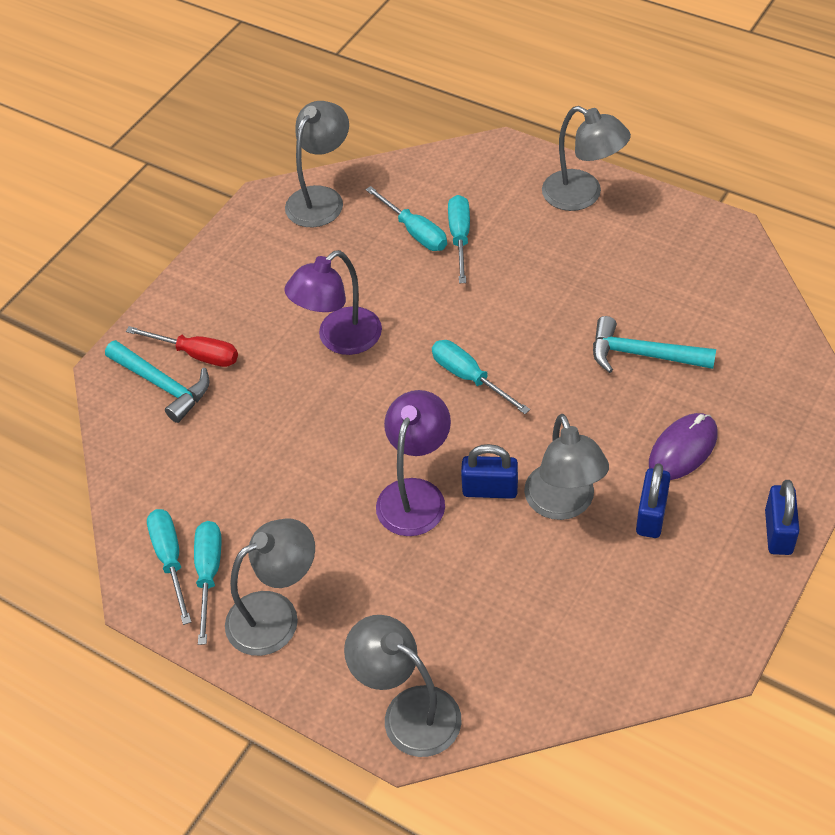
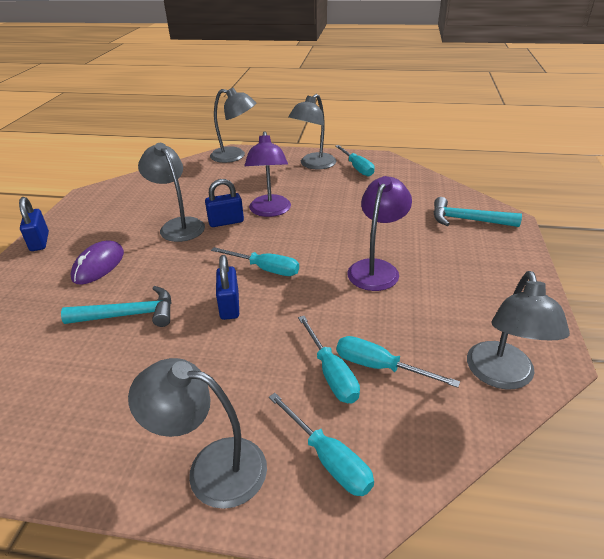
camera: 155 degrees right, 15 degrees down
(170, 560) = (380, 168): turquoise screwdriver -> turquoise screwdriver (328, 458)
(197, 354) = (466, 238): red screwdriver -> none
(651, 515) = (122, 232): blue padlock -> blue padlock (229, 306)

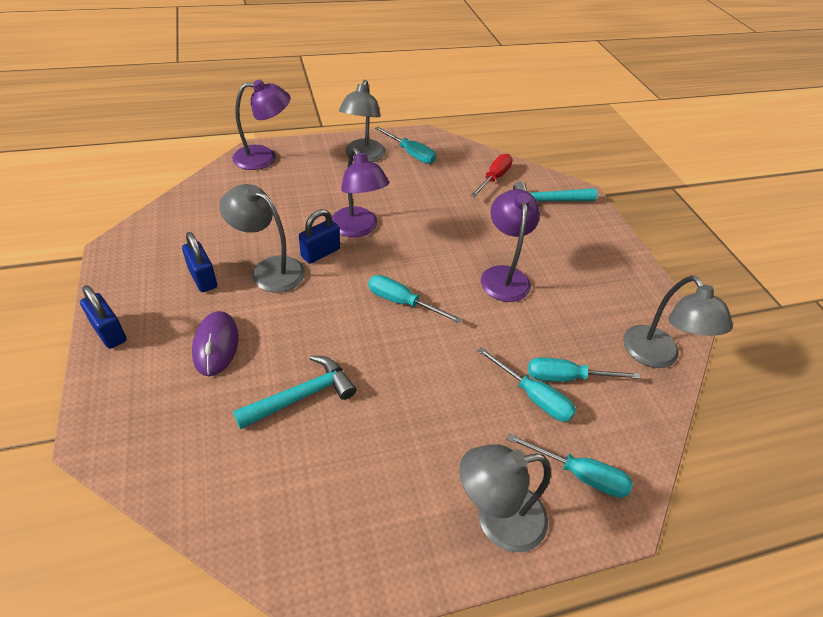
camera: 30 degrees left, 10 degrees up
(229, 306) = (397, 355): blue padlock -> blue padlock (203, 278)
(235, 156) = (264, 158): grey lamp -> purple lamp
(265, 269) = (402, 302): turquoise screwdriver -> turquoise screwdriver turned 150 degrees counterclockwise
(422, 195) = (493, 178): none -> red screwdriver

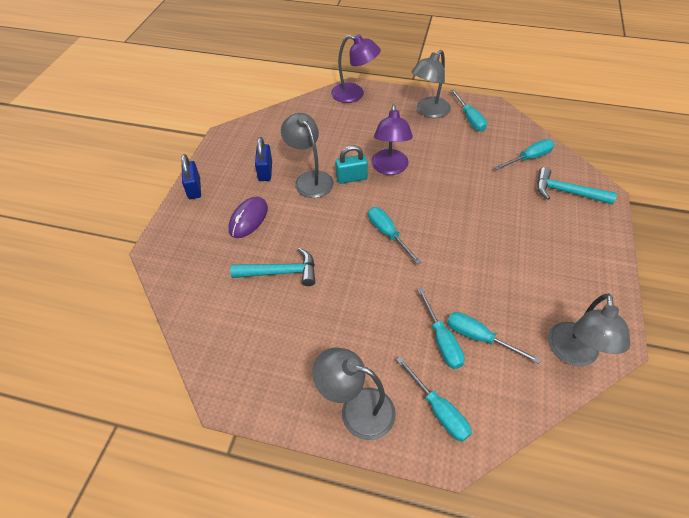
camera: 35 degrees right, 5 degrees up
(320, 253) = (351, 178): blue padlock -> turquoise padlock
(493, 178) = (529, 158): red screwdriver -> turquoise screwdriver
(504, 275) = (482, 241): purple lamp -> none

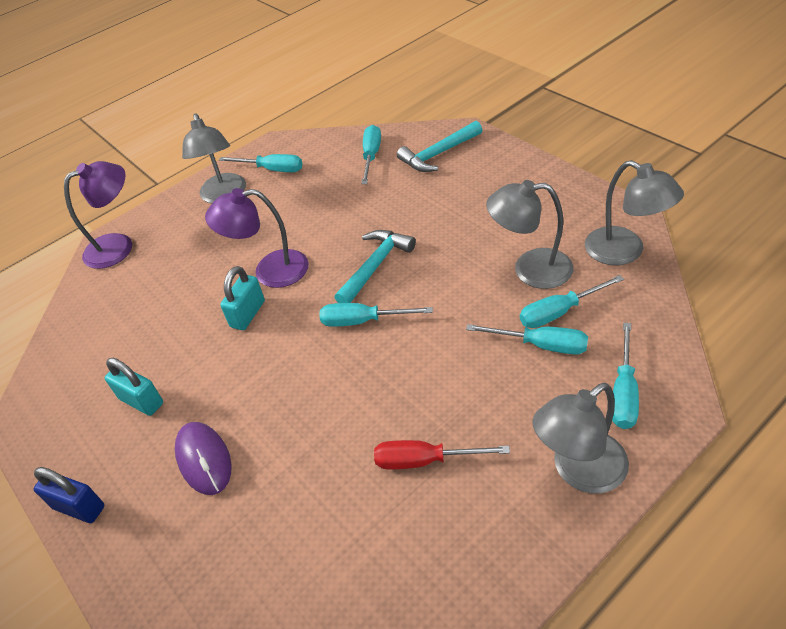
camera: 50 degrees left, 5 degrees down
(265, 171) = (141, 401): blue padlock -> turquoise padlock
(280, 272) = (325, 461): turquoise hammer -> turquoise hammer (375, 266)
(310, 179) = (206, 357): grey lamp -> grey lamp (530, 269)
(311, 320) = (425, 460): none -> red screwdriver
(389, 168) = (270, 271): purple lamp -> purple lamp turned 135 degrees clockwise
(438, 410) = (624, 392): turquoise screwdriver -> turquoise screwdriver turned 105 degrees clockwise

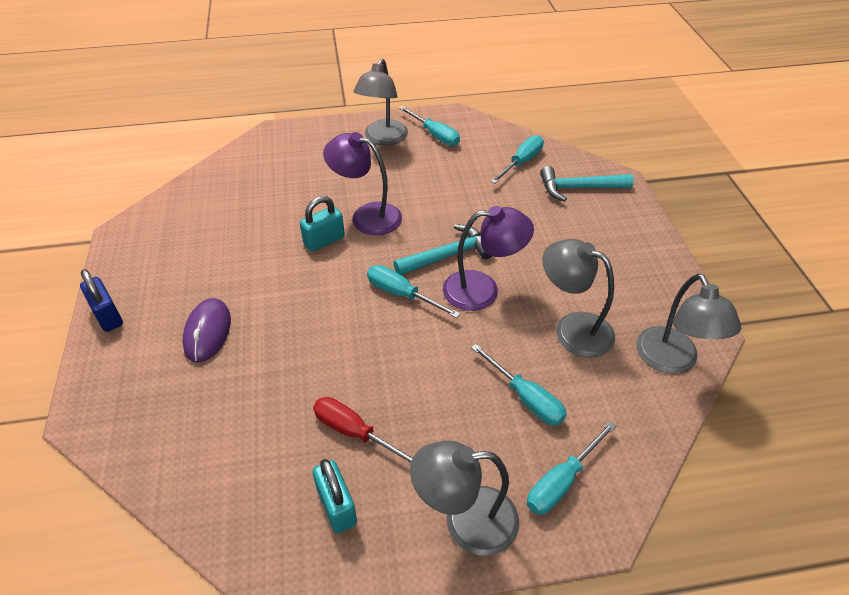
camera: 25 degrees right, 0 degrees up
(118, 246) = (280, 140): purple lamp -> purple lamp (482, 290)
(141, 401) = (203, 264): turquoise padlock -> turquoise padlock (337, 506)
(559, 312) = (566, 379): turquoise screwdriver -> none

